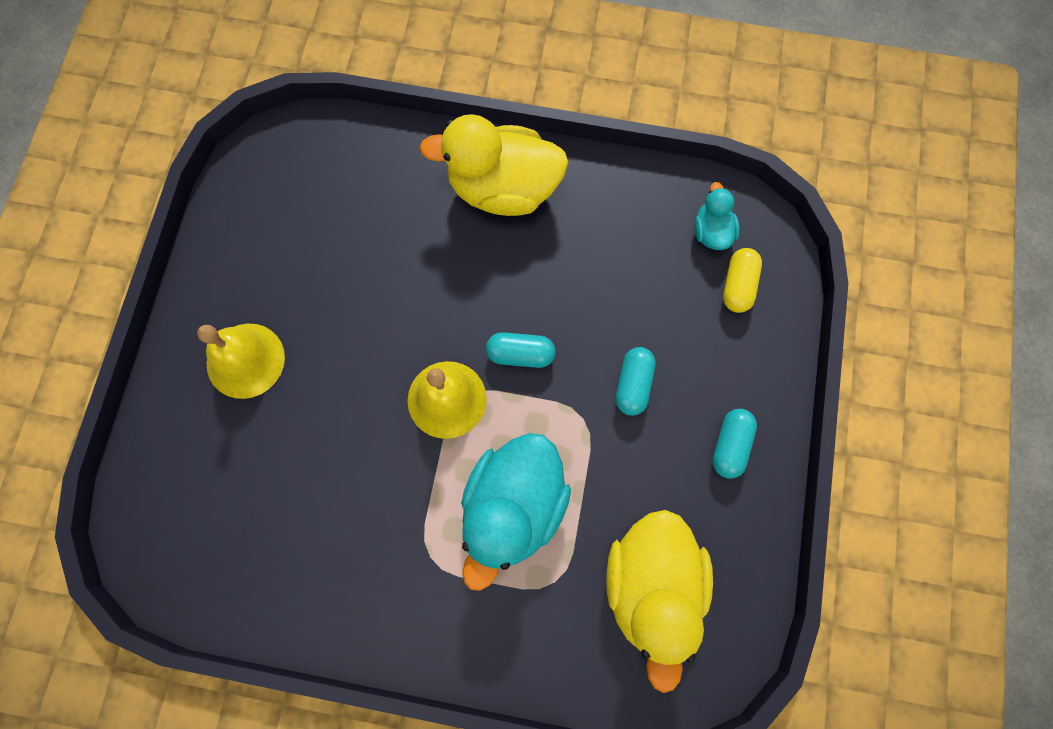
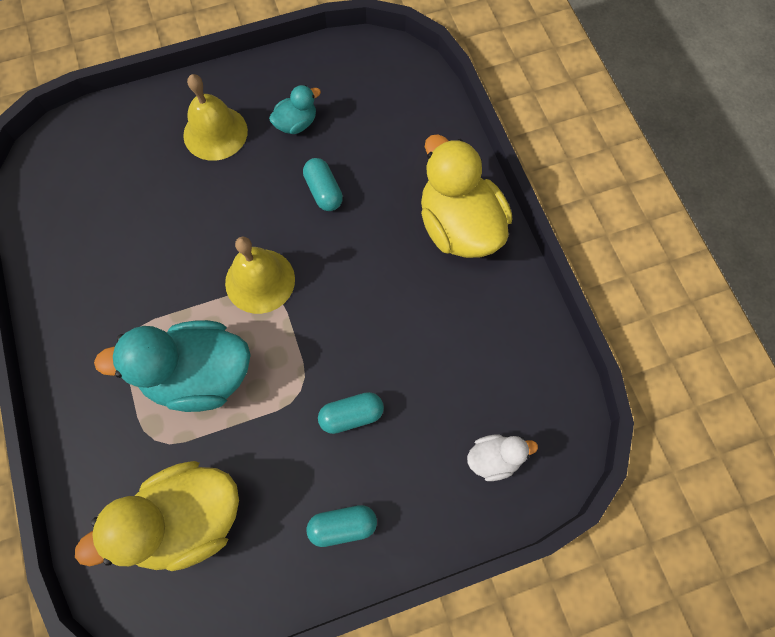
camera: 60 degrees right, 5 degrees down
(520, 354) = (327, 314): turquoise capsule -> turquoise capsule (323, 191)
(711, 232) = (530, 410): turquoise duck -> turquoise duck (296, 123)
(738, 285) = (494, 459): yellow capsule -> white duck

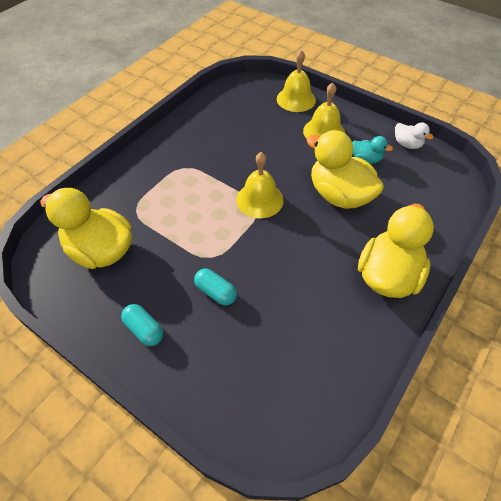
camera: 55 degrees right, 15 degrees down
(130, 120) = (296, 99): none -> yellow bell
(199, 376) = (184, 207): turquoise duck -> none
(323, 191) = (339, 195): turquoise capsule -> yellow duck
(494, 459) = (249, 395): white duck -> white duck (407, 144)

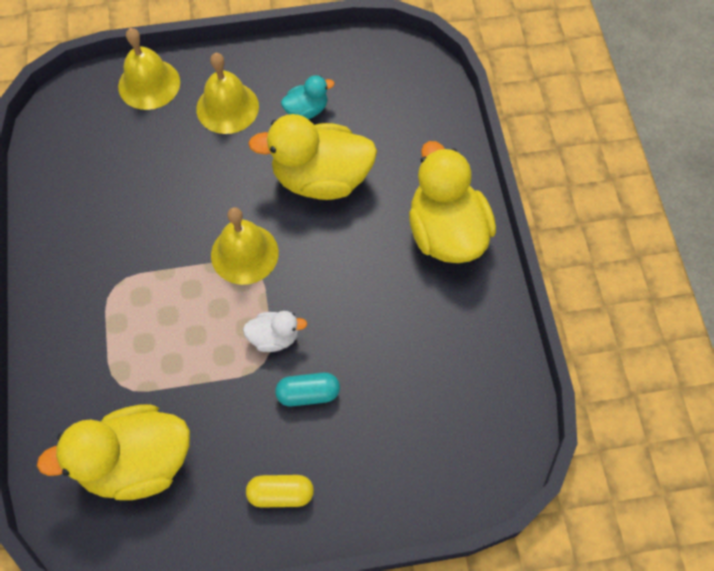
camera: 45 degrees left, 10 degrees up
(144, 329) = (280, 494): turquoise capsule -> yellow capsule
(407, 144) = (331, 55): white duck -> white duck (274, 337)

